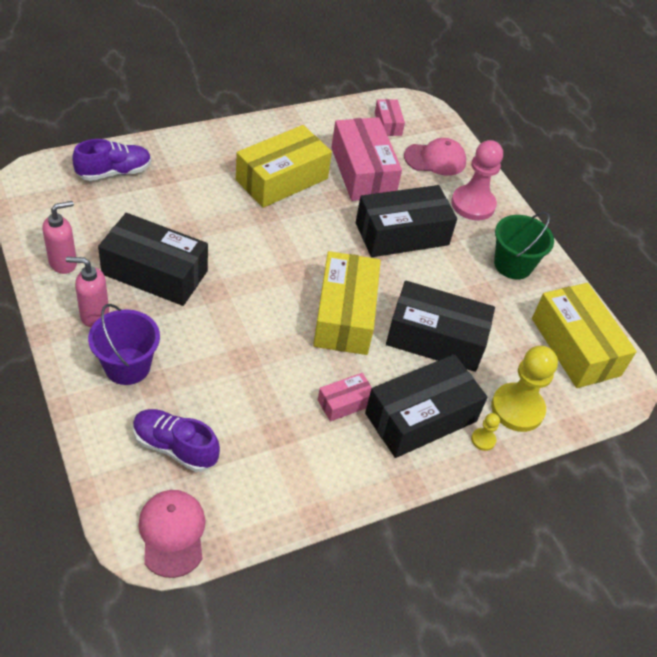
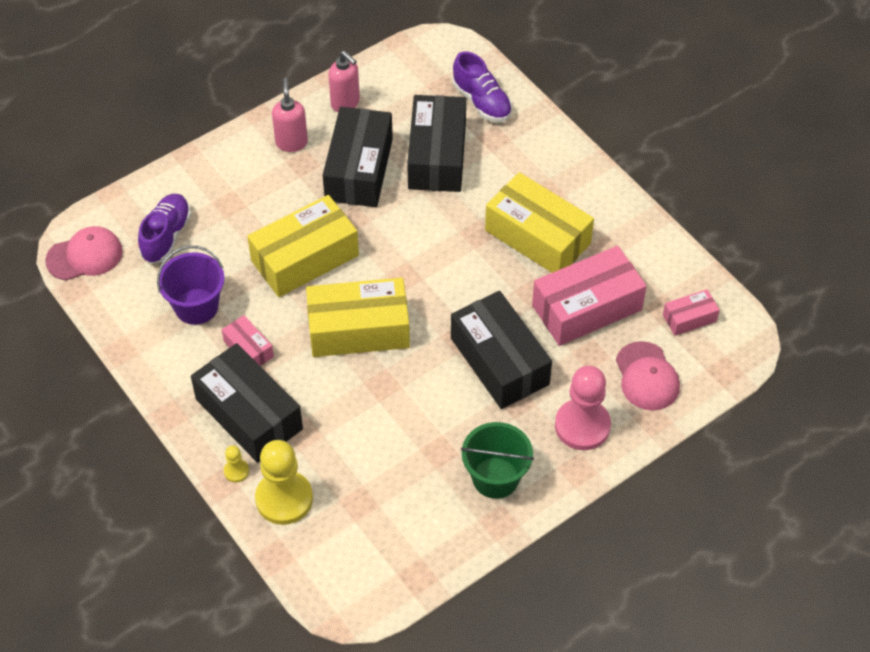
camera: 85 degrees right, 5 degrees up
(127, 366) = (242, 181): purple bucket -> purple bucket (196, 306)
(436, 338) = (355, 414): black box -> black box (437, 156)
(575, 347) = (389, 551): yellow box -> yellow box (305, 258)

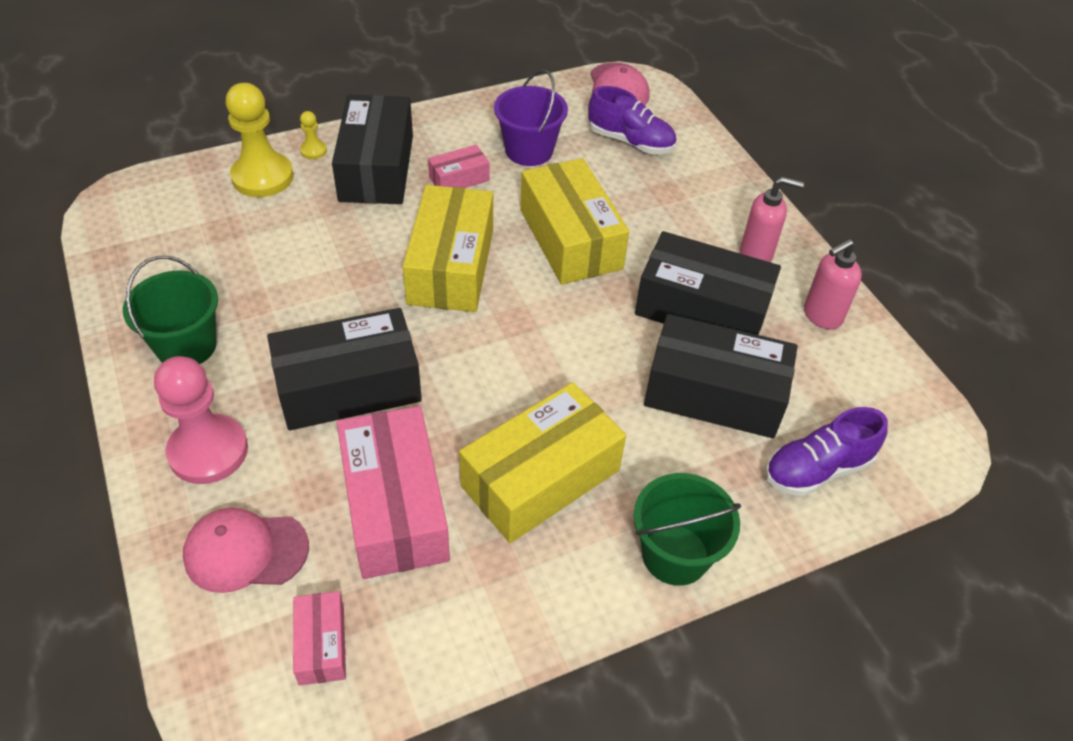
camera: 100 degrees right, 5 degrees down
(249, 414) = (376, 168): black box -> black box turned 60 degrees counterclockwise
(568, 164) = (675, 554): none -> green bucket

